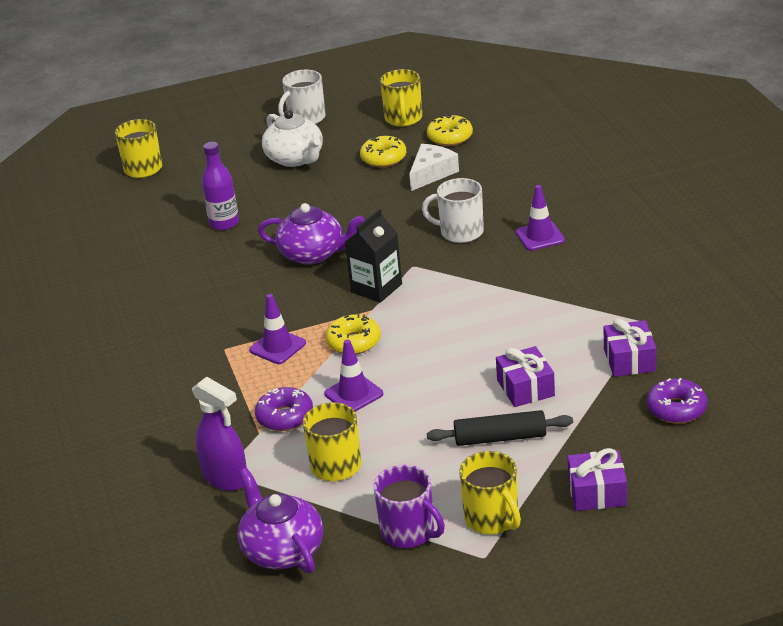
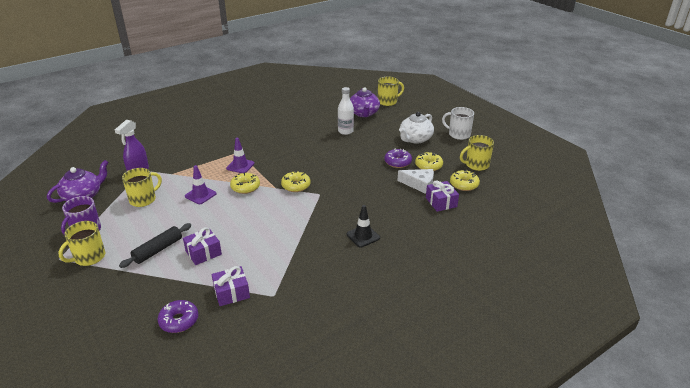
camera: 70 degrees right, 0 degrees up
(224, 223) = (345, 131): purple bottle -> white bottle
(285, 417) = (183, 178): purple donut -> purple donut (397, 162)
(313, 254) = (324, 161): purple teapot -> purple teapot (364, 113)
(376, 288) = (296, 186): black carton -> yellow donut
(460, 232) = (359, 205): white mug -> none
(500, 438) = (158, 250): black rolling pin -> black rolling pin turned 60 degrees clockwise
(540, 236) = (363, 236): purple traffic cone -> black traffic cone
(597, 492) = (102, 294): purple gift -> purple gift (441, 202)

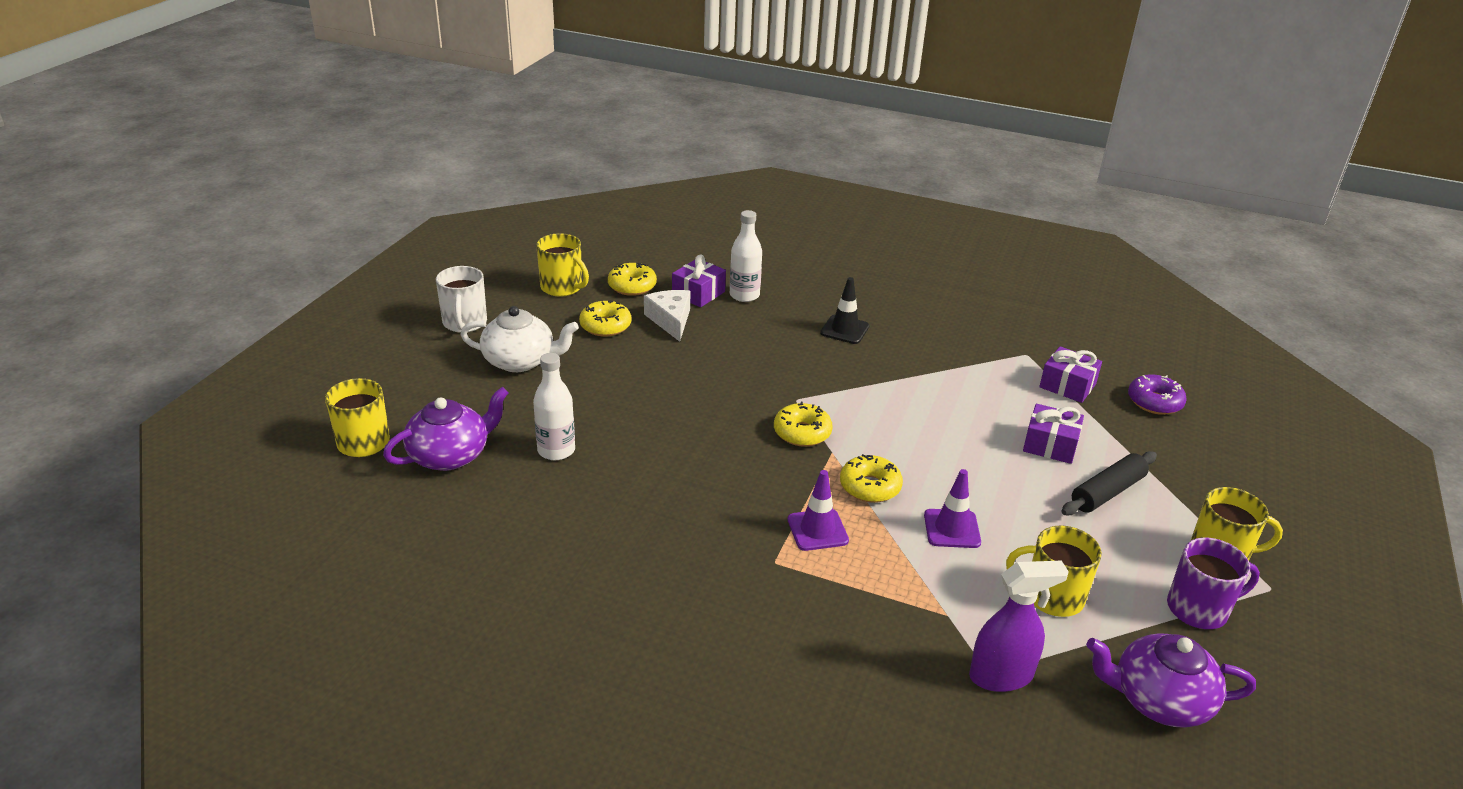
camera: 125 degrees left, 0 degrees up
(158, 250) = (1107, 492): black rolling pin -> black rolling pin turned 45 degrees counterclockwise
(397, 162) = (622, 356): purple donut -> none
(427, 216) = (744, 295): none -> white bottle

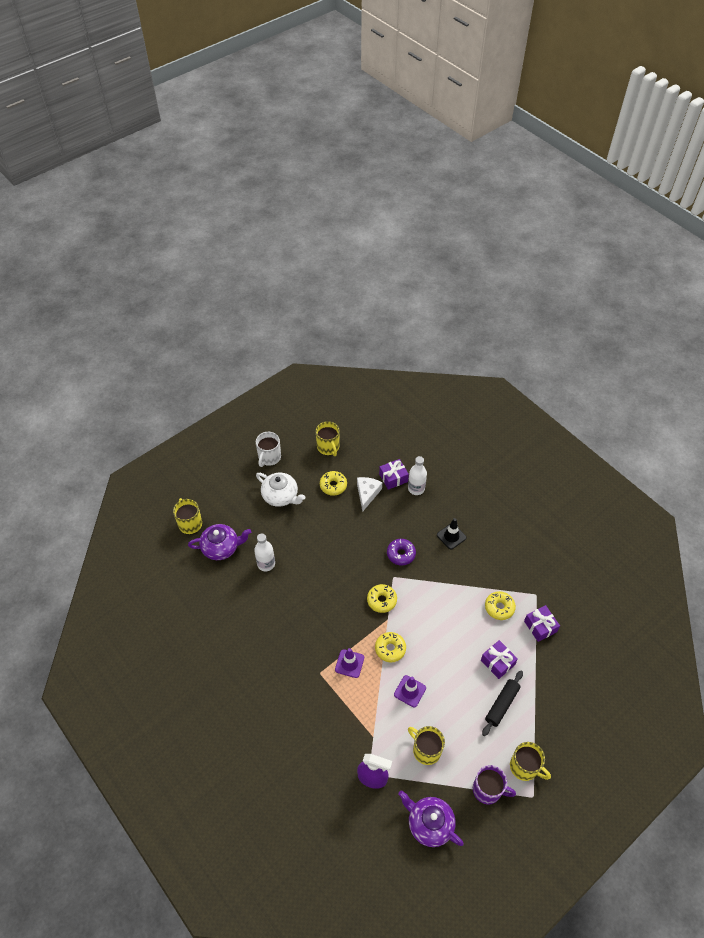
camera: 30 degrees right, 20 degrees up
(632, 286) = (363, 459): yellow donut -> yellow donut (499, 607)
(1107, 492) = (502, 705): black rolling pin -> black rolling pin turned 45 degrees counterclockwise
(1154, 402) = (578, 658): purple donut -> purple donut (401, 554)

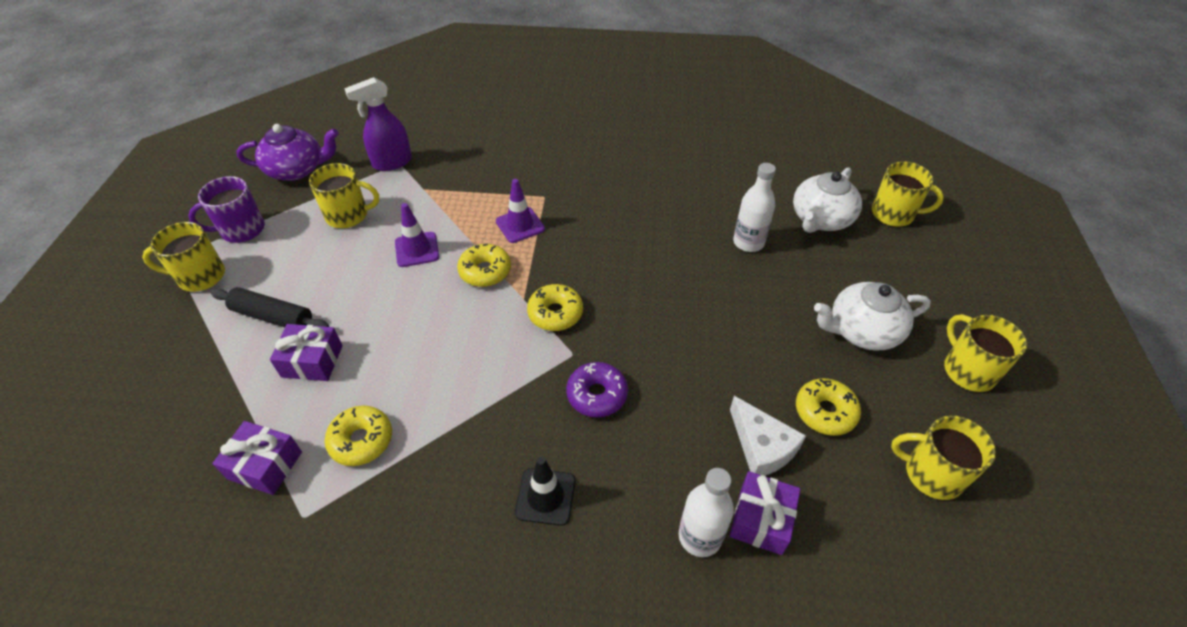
camera: 135 degrees right, 5 degrees down
(221, 547) = (820, 219): purple teapot -> white teapot
(269, 457) = (968, 370): white mug -> yellow mug
(502, 705) = (273, 317): black rolling pin -> black rolling pin turned 60 degrees counterclockwise

